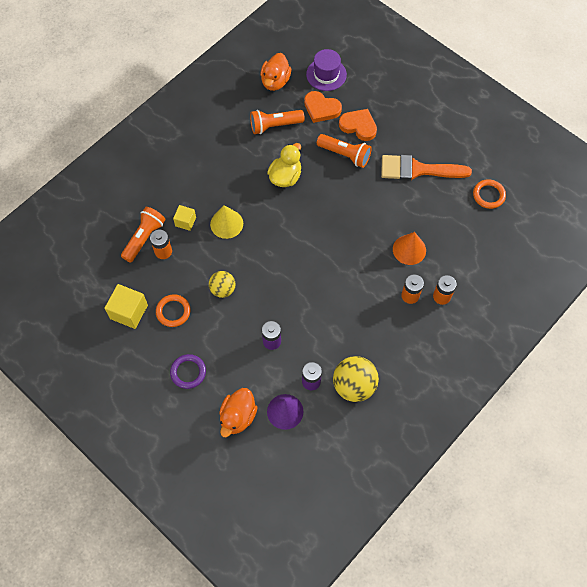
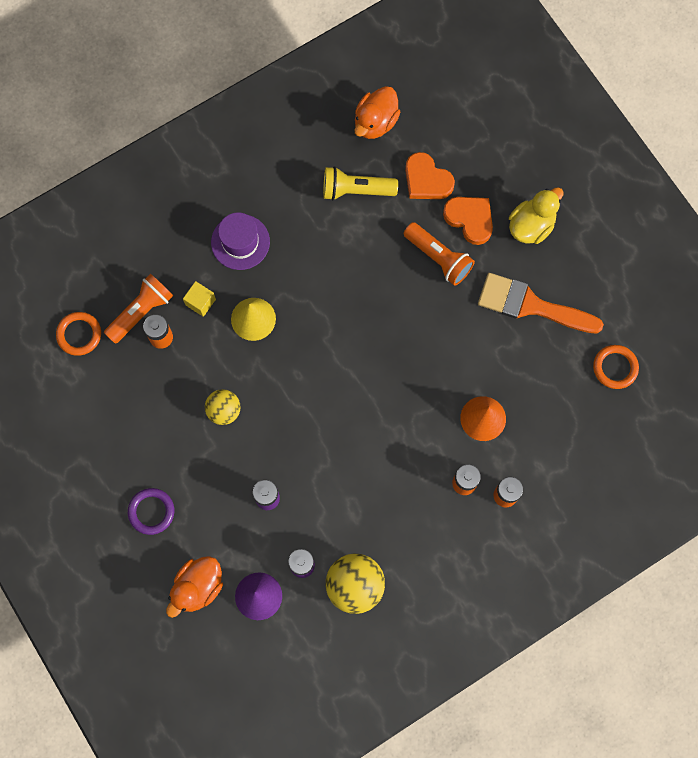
camera: 15 degrees right, 10 degrees up
(129, 312) = (97, 410): yellow cube -> none
(173, 311) = (153, 424): orange ring -> orange ring (79, 334)
(275, 125) = (356, 190): orange flashlight -> yellow flashlight
(285, 177) = (349, 270): yellow duck -> yellow duck (531, 226)
(326, 74) = (448, 128): purple hat -> purple hat (240, 242)

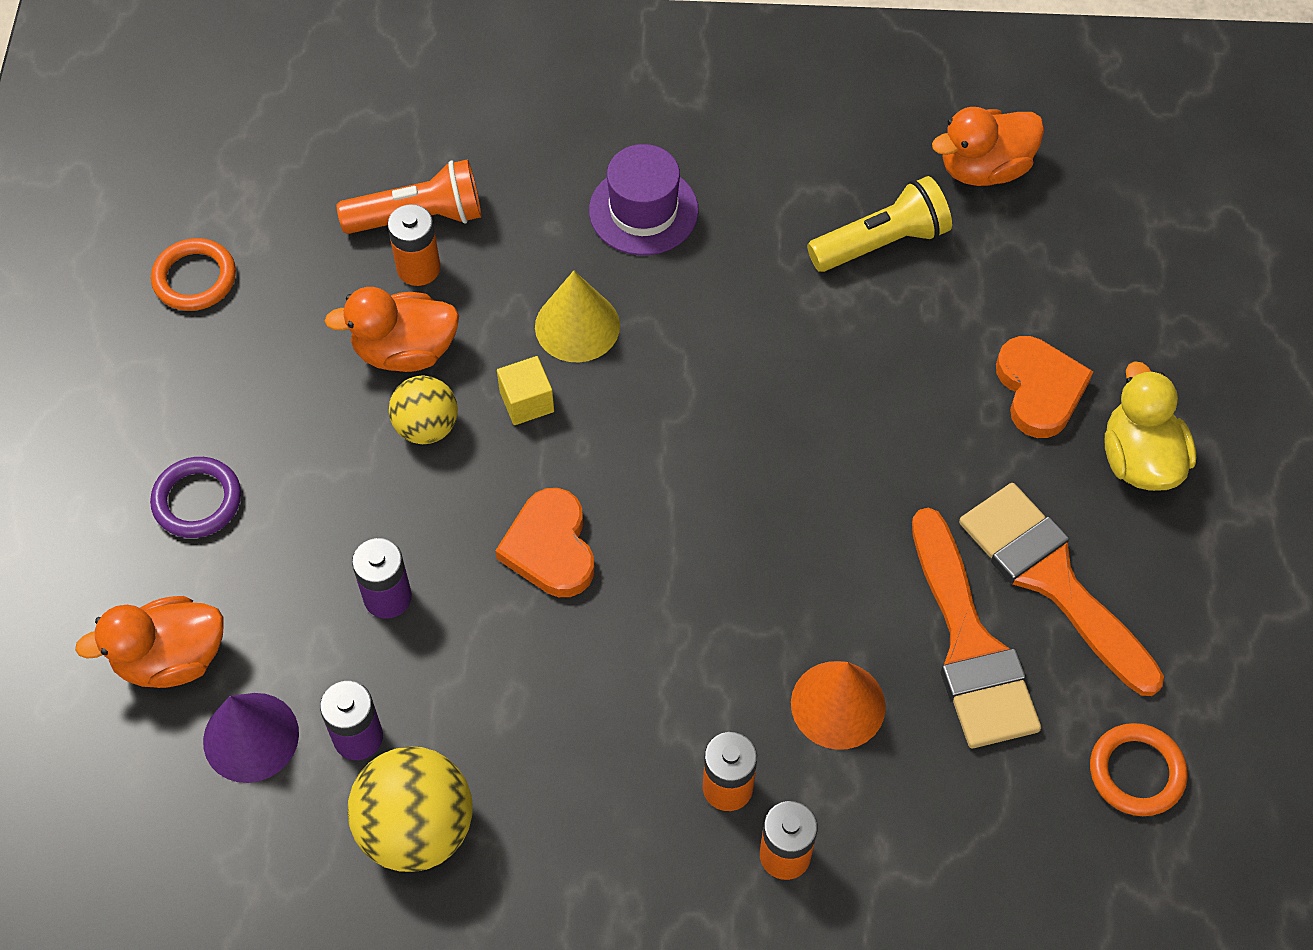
camera: 35 degrees right, 15 degrees down
(79, 334) = (304, 194): orange ring -> orange ring (195, 278)
(186, 381) = (405, 351): none -> orange duck
(200, 302) = (516, 256): yellow cube -> yellow cube (526, 402)
(356, 190) = (881, 243): yellow flashlight -> yellow flashlight turned 120 degrees clockwise
(426, 180) = (1008, 293): orange heart -> orange heart (550, 548)
(438, 258) = (944, 415): orange flashlight -> none
(517, 357) = (970, 645): none -> orange brush
(531, 226) = (1139, 459): yellow duck -> yellow duck turned 90 degrees counterclockwise

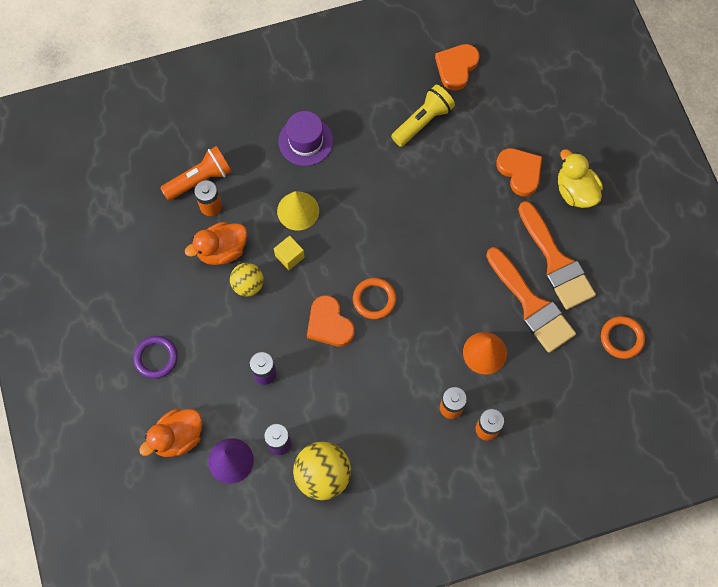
camera: 20 degrees left, 10 degrees up
(195, 278) = (104, 247): orange ring -> orange ring (374, 299)
(984, 168) = (456, 67): orange duck -> orange heart
(1051, 579) = (556, 262): orange brush -> orange brush turned 150 degrees counterclockwise

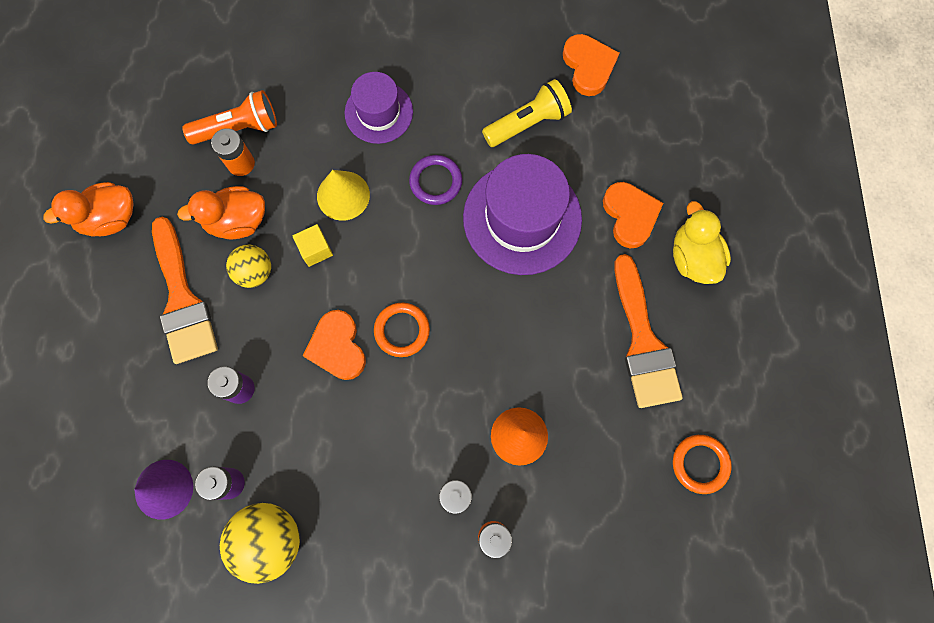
camera: 15 degrees right, 5 degrees up
(156, 358) = (116, 334): purple ring -> purple ring (436, 181)
(178, 437) = (110, 441): orange duck -> orange duck (110, 218)
(440, 194) = (522, 218): none -> purple hat
(456, 67) = (588, 66): orange heart -> orange heart turned 120 degrees clockwise
(532, 305) = (596, 390): orange brush -> orange brush (182, 300)

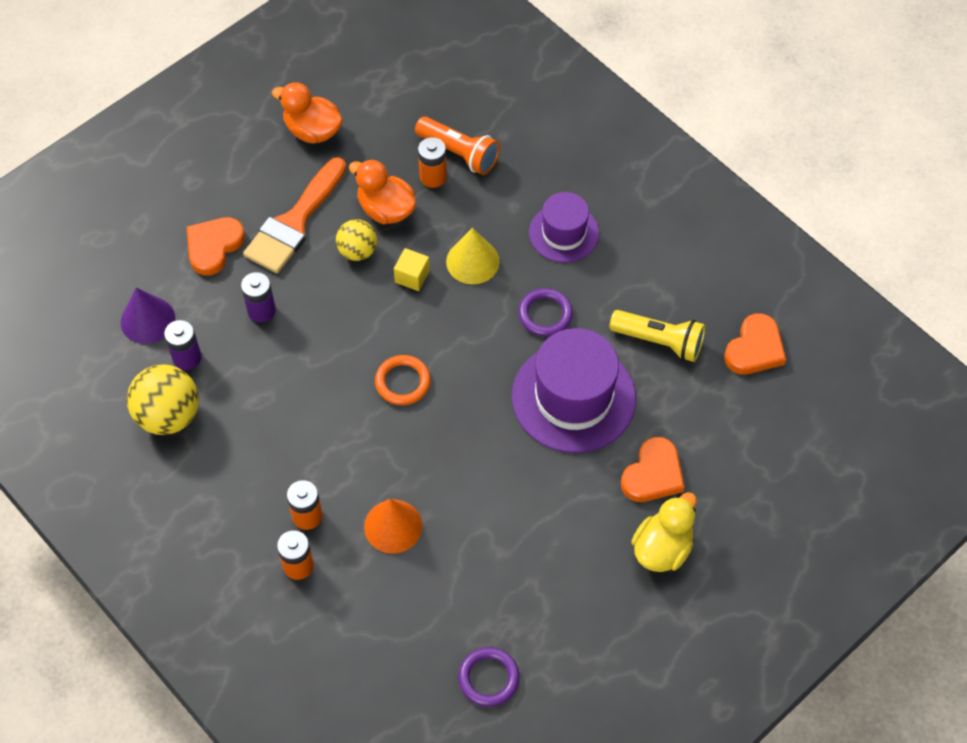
camera: 50 degrees right, 15 degrees down
(337, 347) = (350, 349): orange heart -> orange heart (213, 247)
(643, 342) = (553, 562): orange brush -> none
(700, 464) = (488, 678): orange ring -> purple ring

